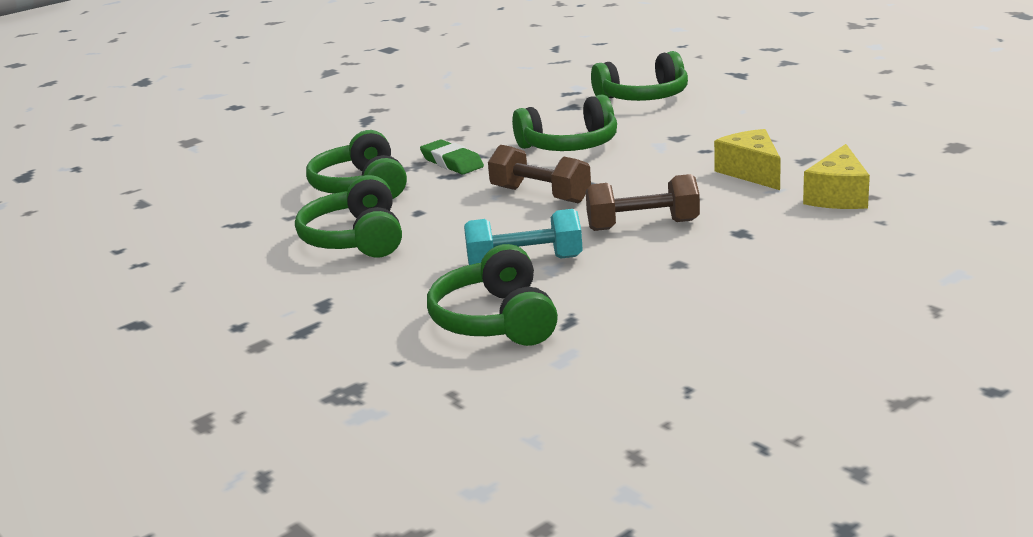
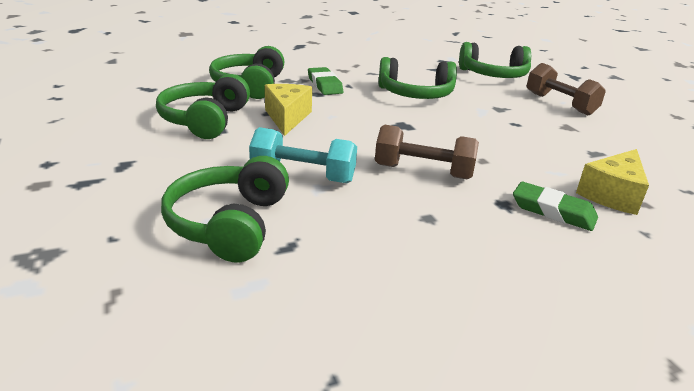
camera: 15 degrees right, 5 degrees up
(540, 195) = (364, 124): brown dumbbell -> brown dumbbell (560, 104)
(751, 172) = (543, 151): yellow cheese -> yellow cheese (287, 118)
(790, 226) = (553, 211): none -> green eraser

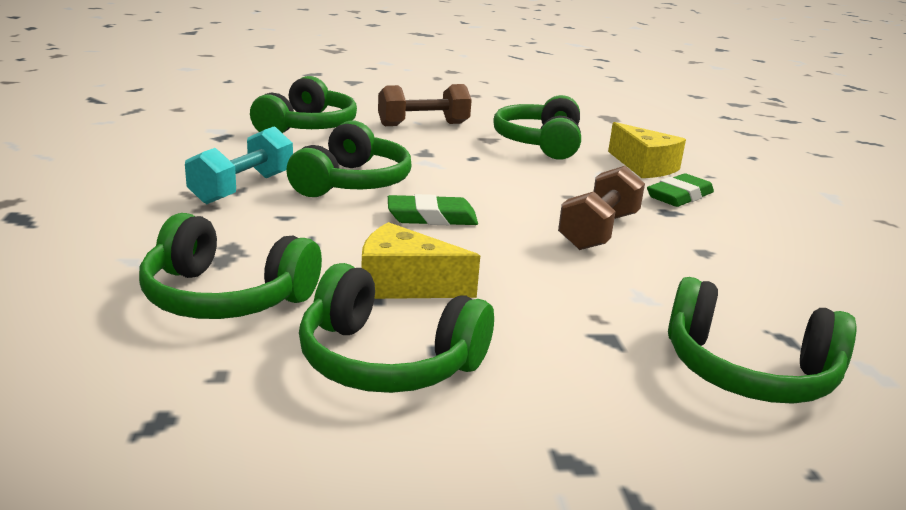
camera: 75 degrees left, 5 degrees down
(303, 176) = (611, 303): turquoise dumbbell -> turquoise dumbbell (243, 188)
(325, 85) = (271, 233): green eraser -> green eraser (432, 217)
(594, 146) = (540, 143): none -> green headphones

